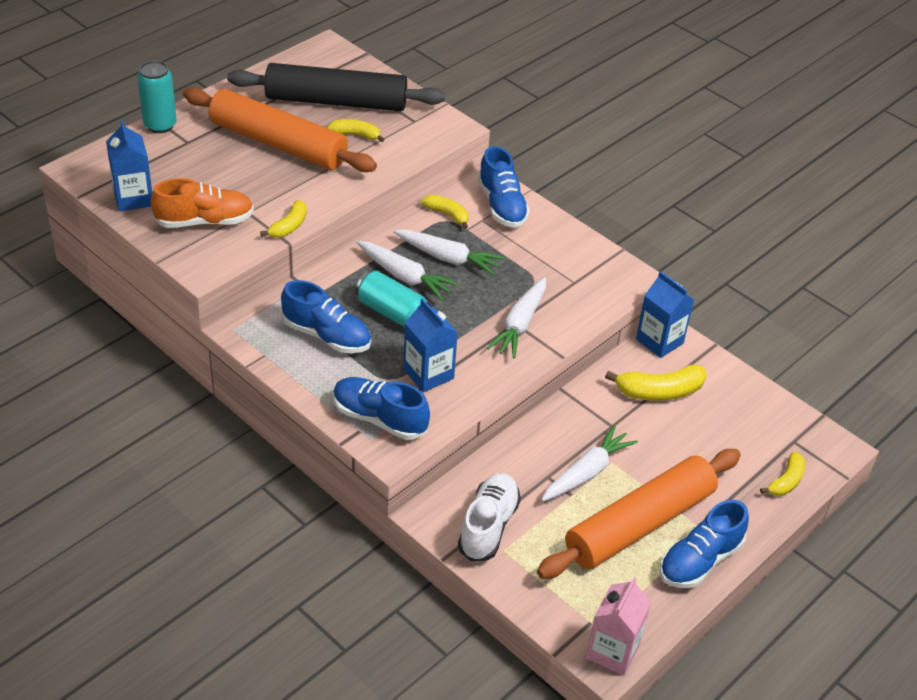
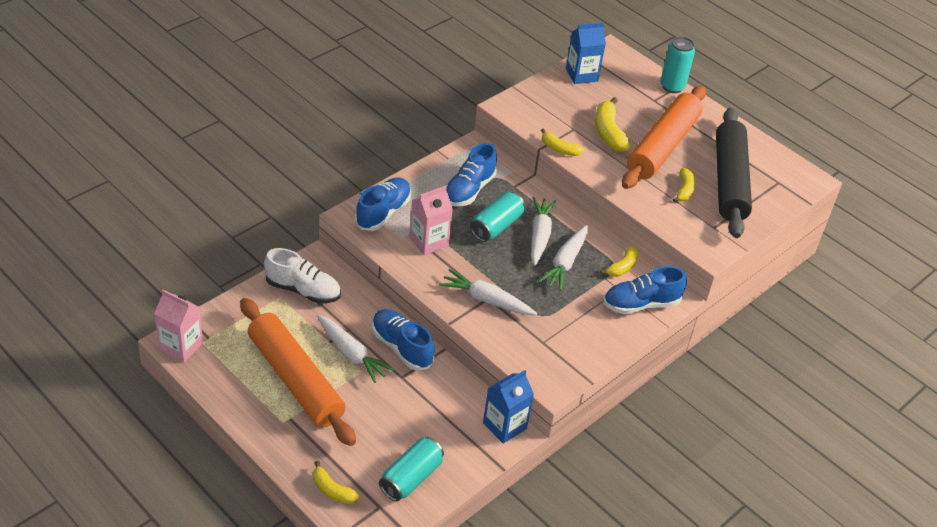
camera: 90 degrees right, 0 degrees up
(205, 221) = (560, 108): orange shoe -> none
(404, 276) = (539, 235): white carrot -> white carrot turned 150 degrees clockwise
(428, 374) = (429, 241): blue carton -> pink carton
(659, 391) = (441, 416): yellow banana -> yellow banana (608, 133)
(699, 560) = (254, 412): blue shoe -> blue shoe (401, 347)
(749, 416) = (411, 478): none -> turquoise can

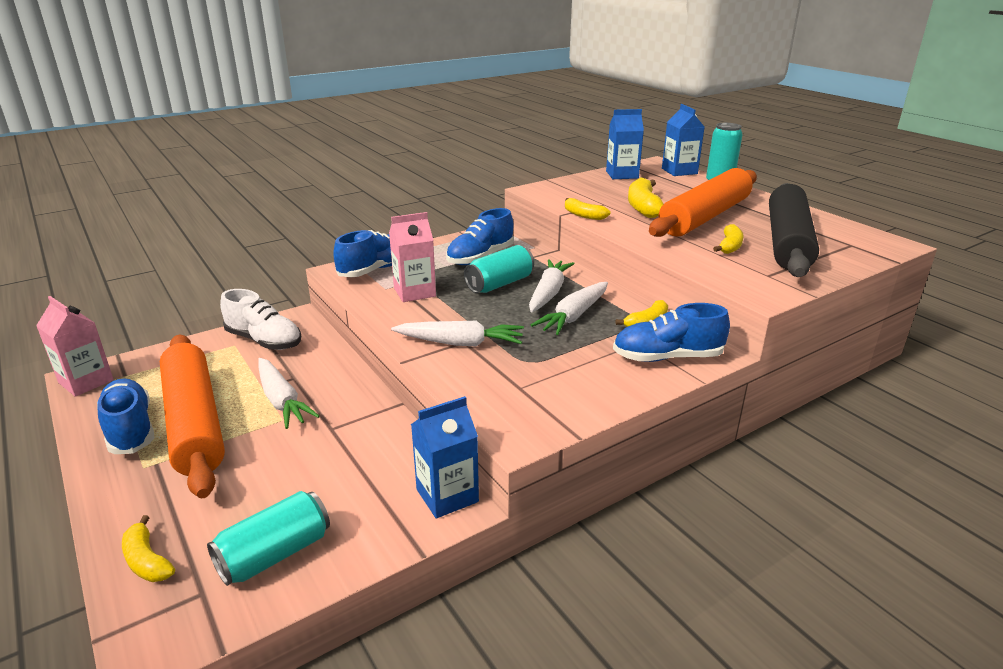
camera: 15 degrees right, 15 degrees down
(401, 347) = (348, 398): blue shoe -> blue shoe (130, 429)
(486, 300) = (460, 343): white carrot -> white carrot turned 150 degrees clockwise
(634, 66) = (679, 171): none -> blue carton

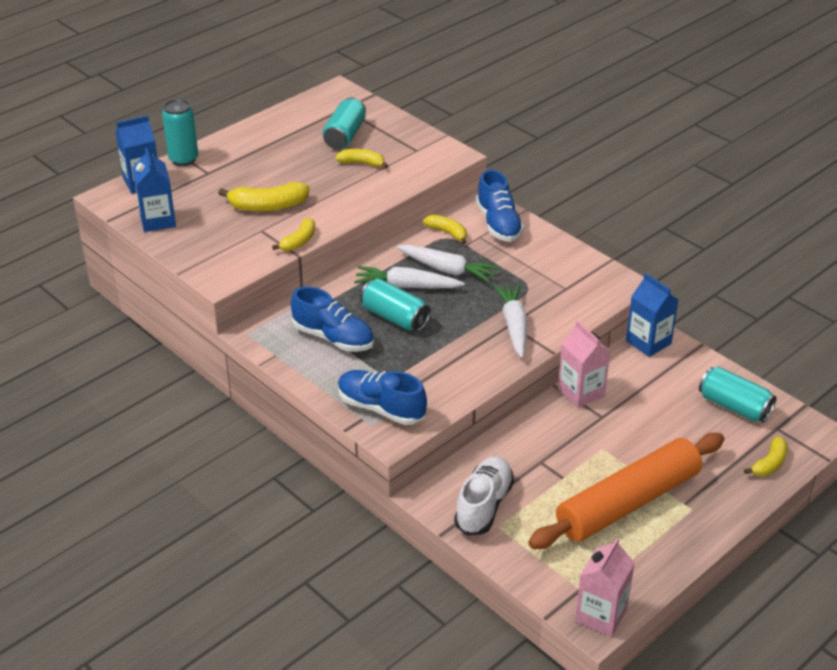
camera: 100 degrees left, 10 degrees up
(130, 429) = (654, 541): blue shoe -> none
(282, 401) = (578, 457): white carrot -> none
(414, 292) = (427, 369): pink carton -> pink carton (581, 392)
(704, 217) = (290, 172): orange rolling pin -> none
(788, 242) = (345, 135): black rolling pin -> turquoise can

